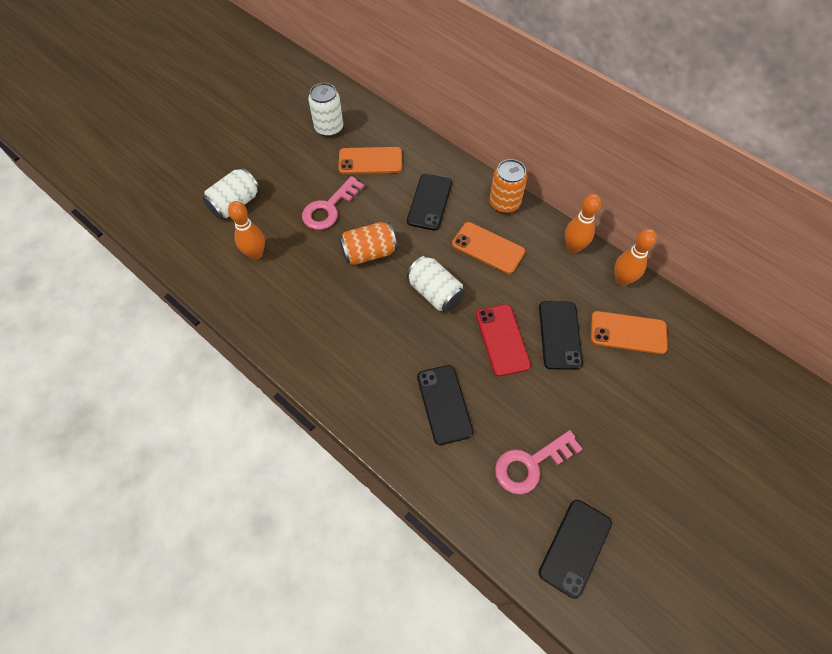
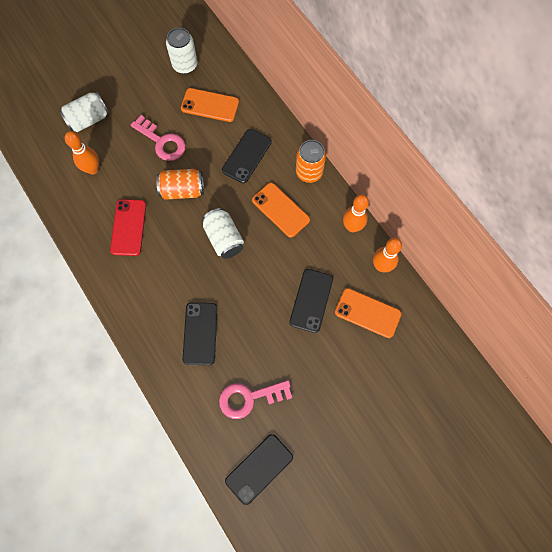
camera: 15 degrees right, 10 degrees up
(329, 208) = (162, 142): pink key -> pink key turned 105 degrees counterclockwise
(502, 340) = (264, 292): red phone -> red phone (128, 227)

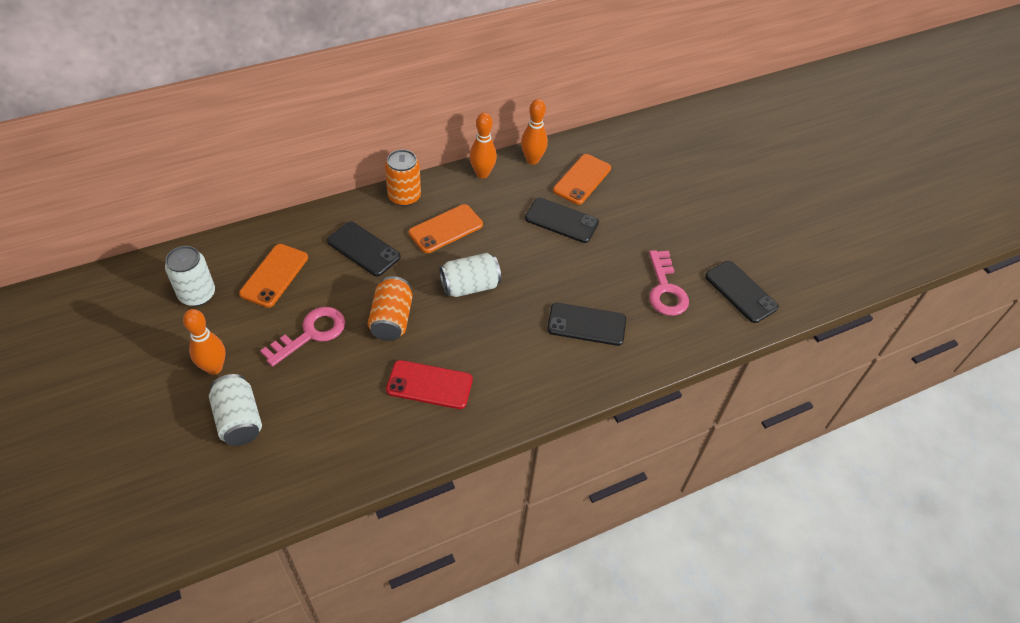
camera: 85 degrees left, 20 degrees down
(93, 169) = (326, 421): orange bowling pin -> orange bowling pin (214, 367)

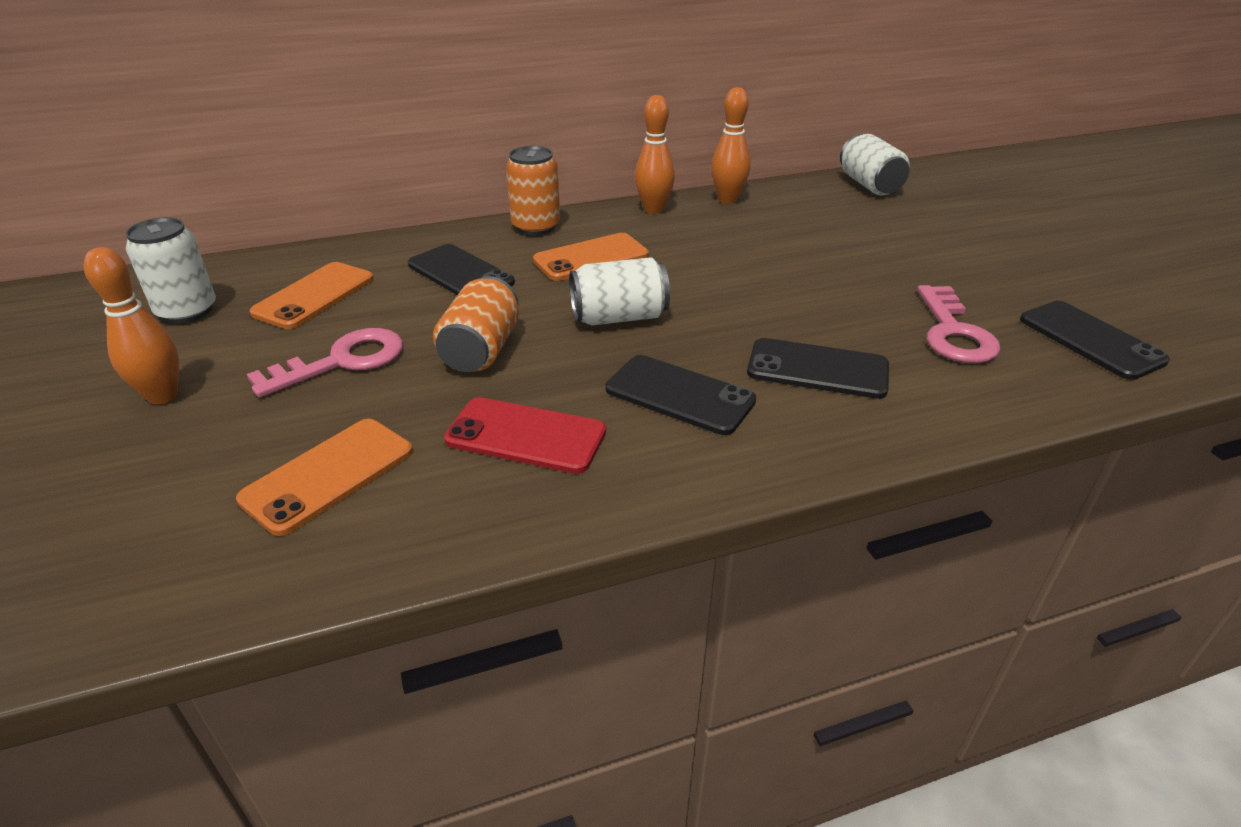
camera: 10 degrees right, 15 degrees down
(239, 420) = (164, 468): white can -> white can (869, 185)
(561, 220) = (771, 255): black phone -> black phone (679, 395)
(582, 179) = (801, 218): orange phone -> orange phone (328, 475)

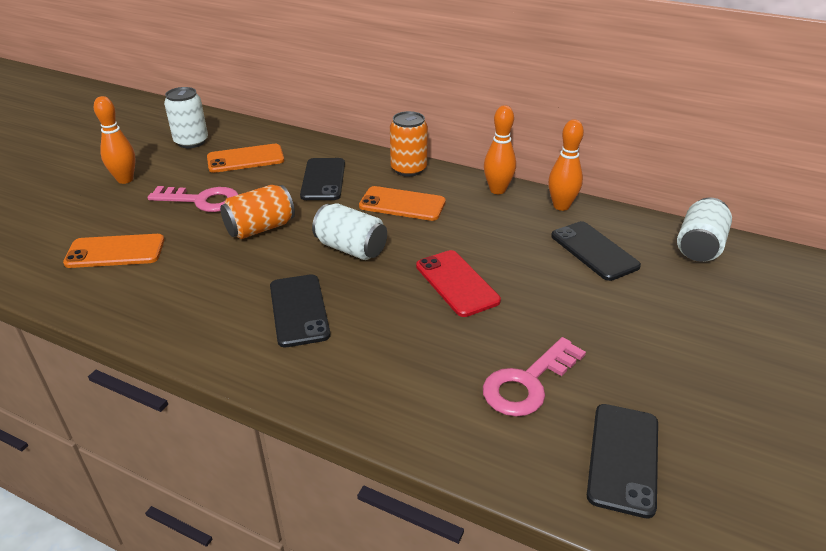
camera: 45 degrees right, 0 degrees up
(526, 436) = (203, 284): red phone -> red phone (457, 283)
(817, 369) = (394, 346): black phone -> black phone (594, 251)

